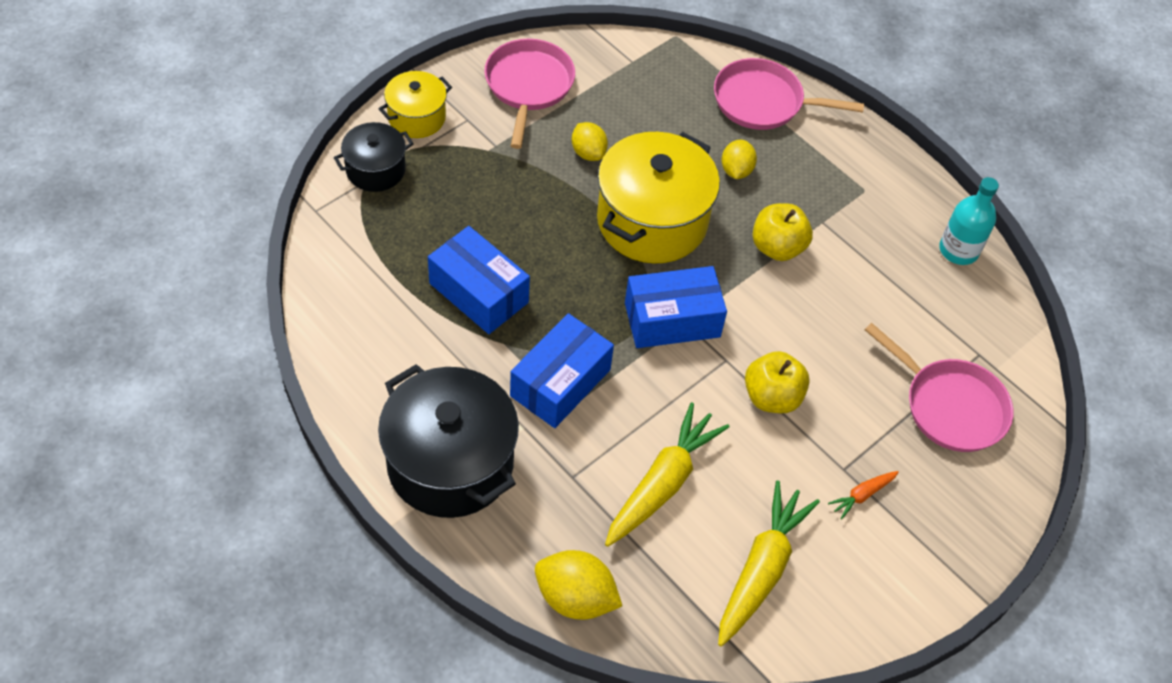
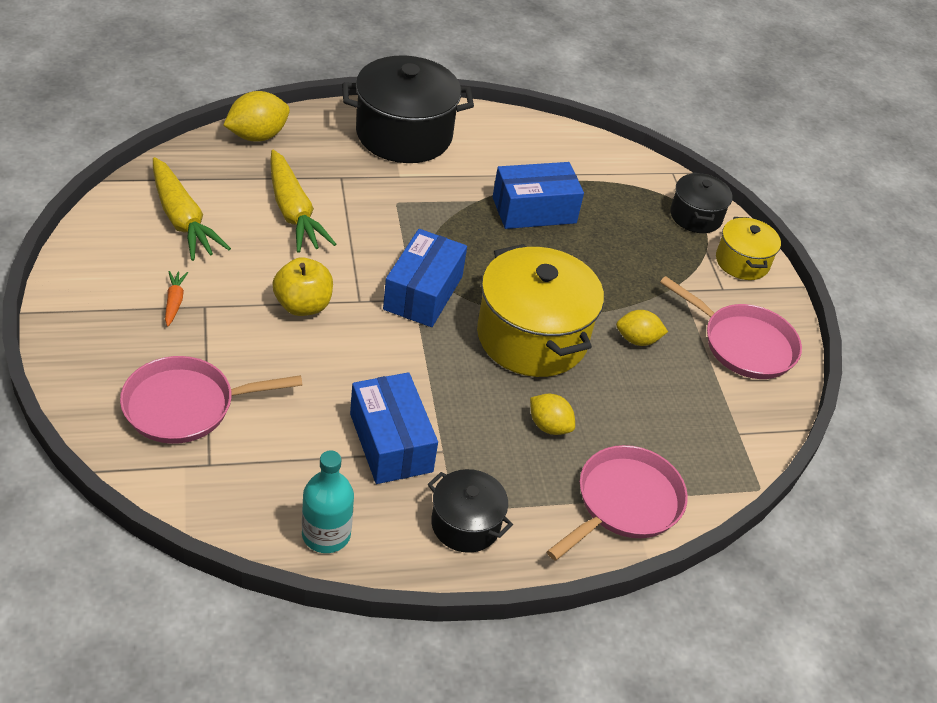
camera: 120 degrees right, 10 degrees down
(560, 383) = (420, 209): blue box -> blue box (391, 442)
(777, 247) = (440, 400): yellow apple -> none
(870, 179) = (465, 524): none -> black pot

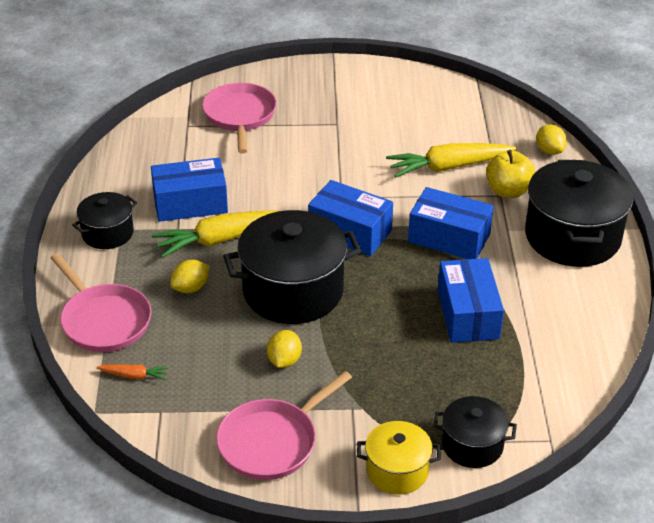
camera: 105 degrees right, 5 degrees down
(174, 302) = (341, 111): orange carrot -> orange carrot (134, 376)
(182, 219) = (433, 114): yellow carrot -> yellow carrot (221, 240)
(257, 136) = (549, 151): yellow lemon -> yellow lemon, size x0.66
(303, 305) = (336, 168): yellow apple -> yellow apple (508, 191)
(326, 534) = (117, 170): turquoise bottle -> none
(420, 217) = (449, 238): none -> blue box
(532, 337) = (293, 291): yellow pot -> black pot

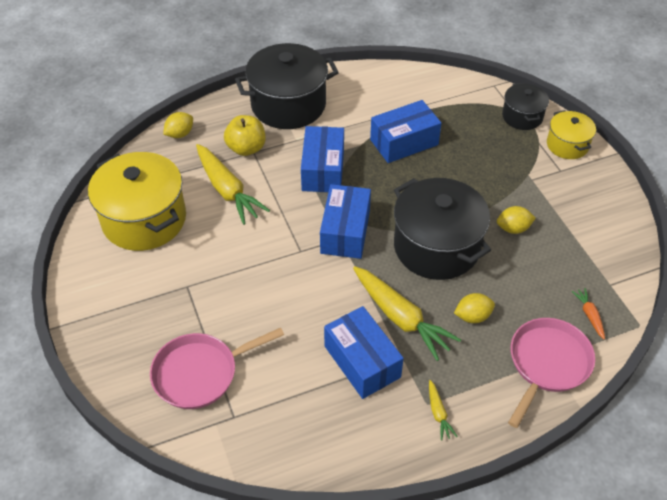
camera: 110 degrees left, 10 degrees up
(108, 233) = (438, 413): black pot -> yellow carrot
(191, 288) = (472, 316): yellow lemon -> yellow lemon turned 45 degrees counterclockwise
(272, 442) = (590, 212): pink pan -> none
(433, 112) = (144, 219): none -> yellow pot

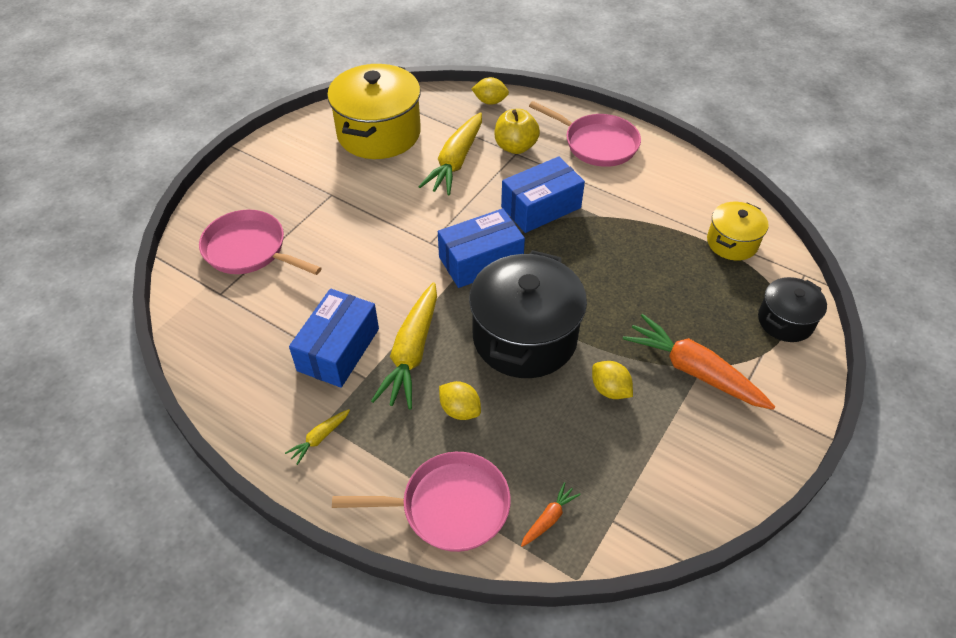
camera: 55 degrees right, 0 degrees up
(288, 105) = (597, 144): black pot -> pink pan
(404, 142) = (638, 245): blue box -> none
(528, 180) = (693, 371): none -> orange carrot
(567, 145) = (788, 382): yellow pot -> yellow pot (732, 242)

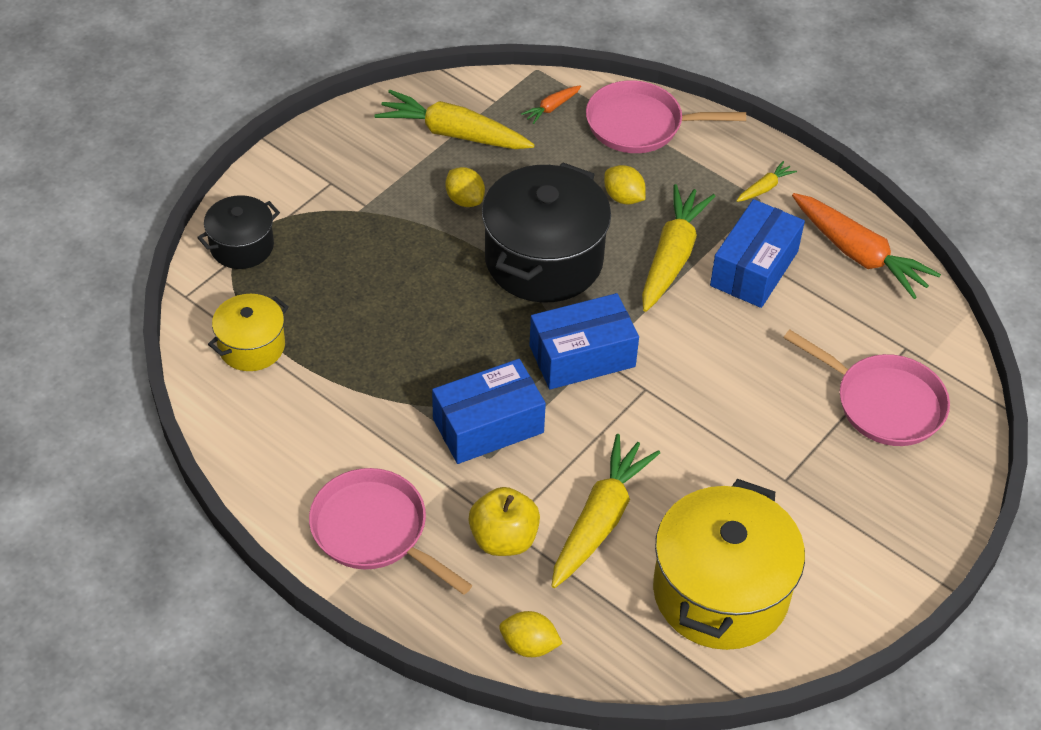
camera: 175 degrees left, 0 degrees up
(645, 468) = (453, 133): none -> yellow carrot
(693, 371) = (370, 208): orange carrot -> orange carrot (859, 254)

